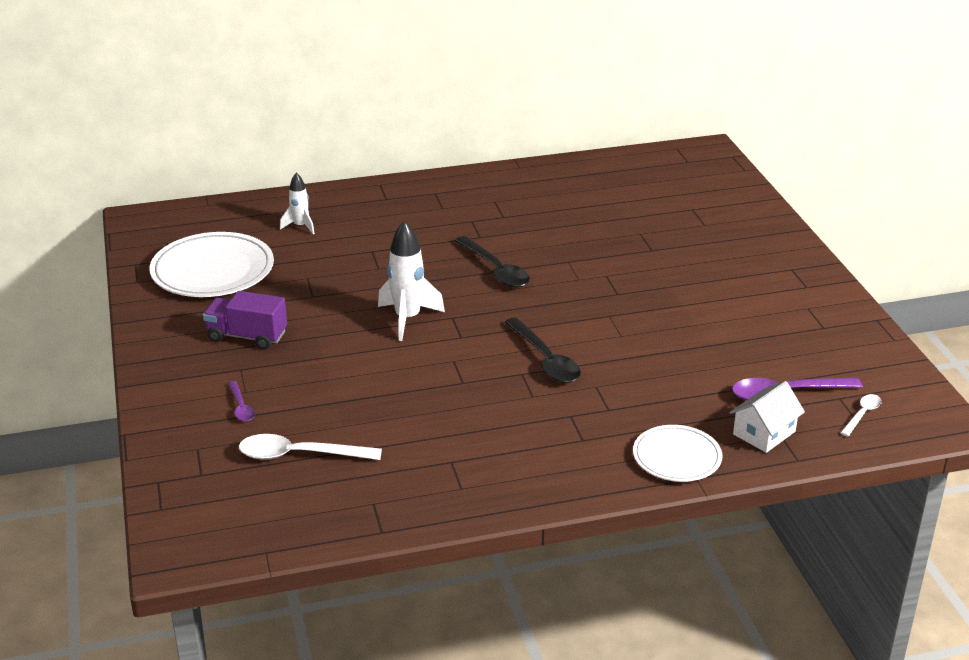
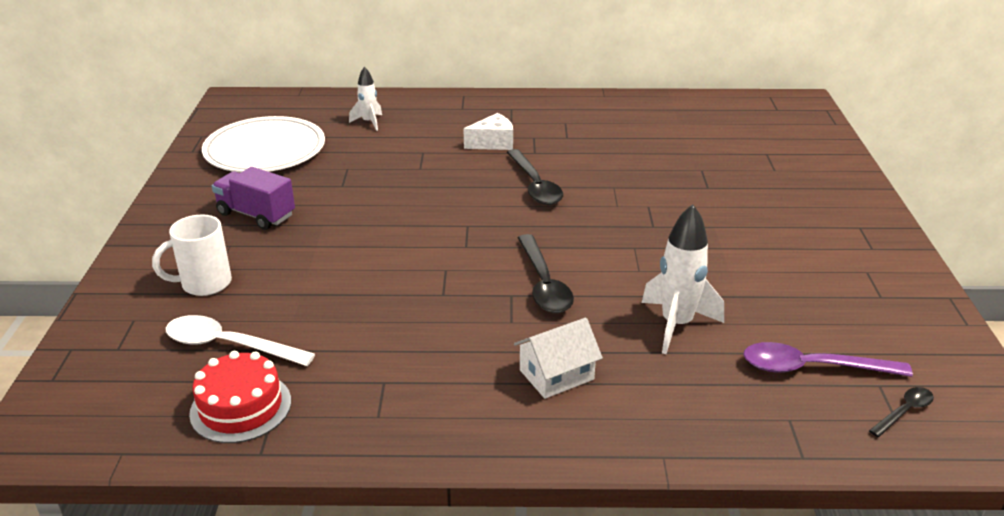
camera: 15 degrees right, 0 degrees up
(241, 407) = (204, 284): purple spoon -> white mug
(343, 501) = (241, 407): none -> red cake
(407, 319) = (421, 220): white rocket -> white rocket (676, 325)
(435, 232) = (493, 143): none -> white cheese
(677, 457) = (648, 425): white plate -> none
(764, 433) = (769, 413): white house -> white house (556, 375)
(862, 414) = (904, 411): white spoon -> black spoon

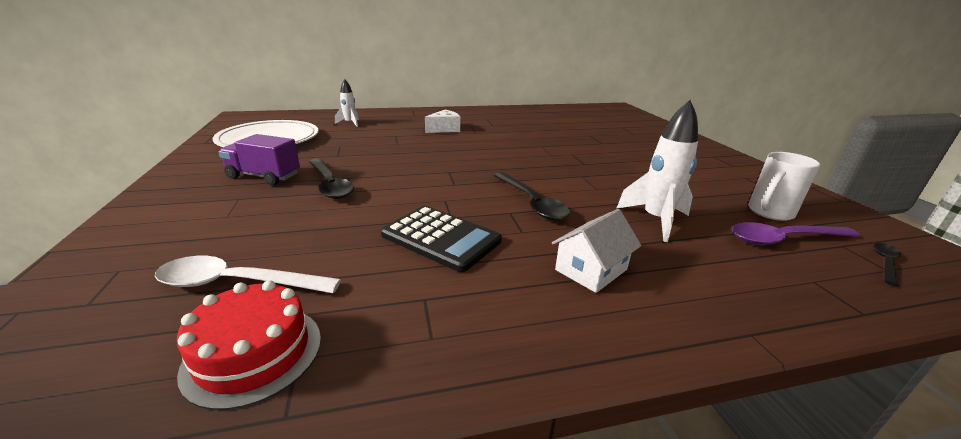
camera: 15 degrees left, 5 degrees down
(204, 284) = (210, 229): white mug -> white mug (769, 212)
(422, 320) = (441, 238): none -> black calculator
(535, 185) = (486, 148): black spoon -> black spoon (330, 185)

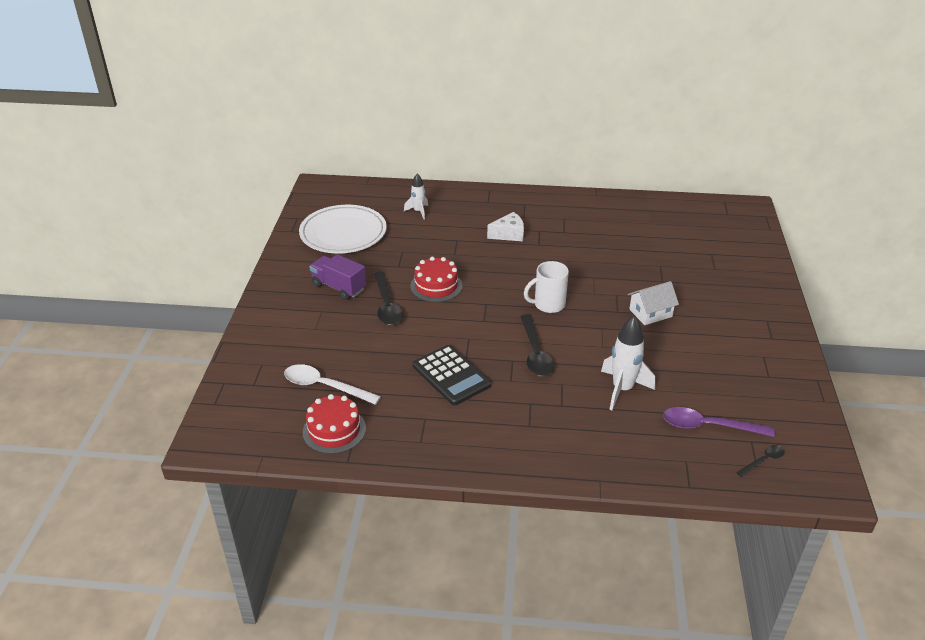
camera: 20 degrees right, 10 degrees up
(386, 164) = (436, 286): none -> red cake
(591, 269) = (537, 420): white house -> white house (650, 313)
(769, 212) = (732, 400): white mug -> white mug (548, 305)

